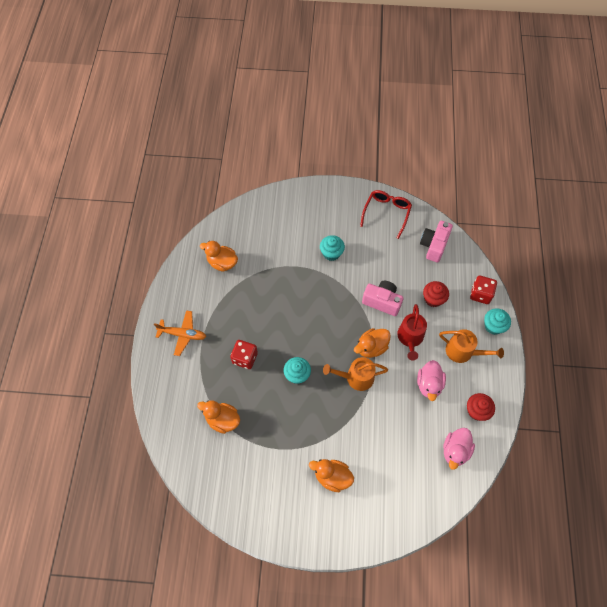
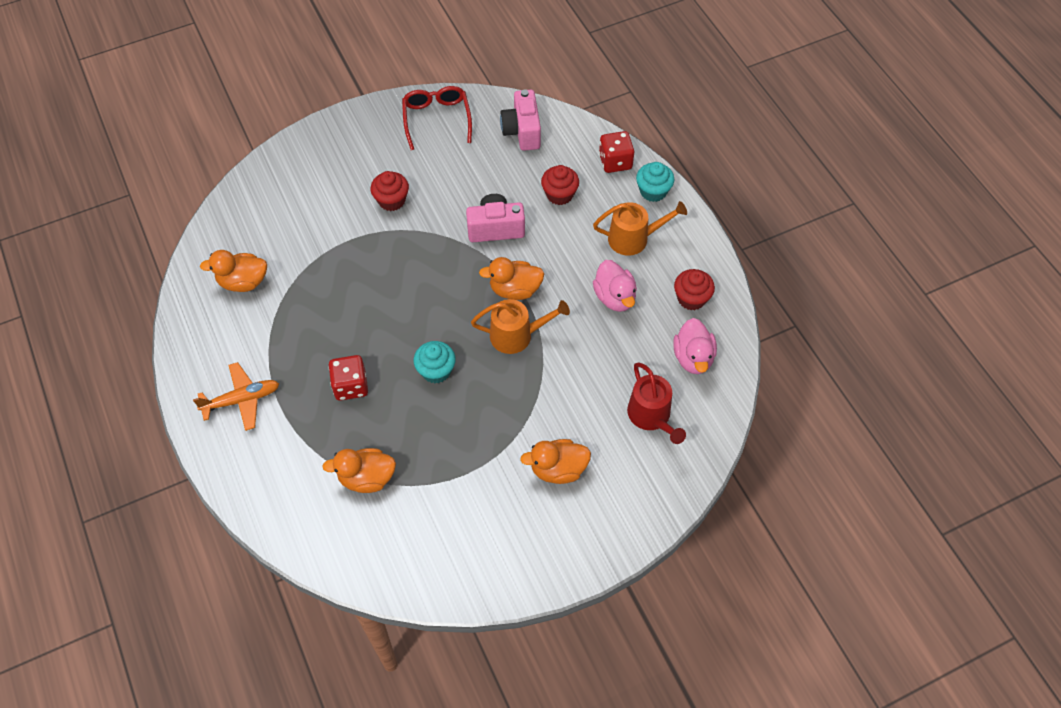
camera: 30 degrees left, 5 degrees down
(331, 253) = (391, 200): turquoise cupcake -> red cupcake
(356, 377) = (517, 335): orange watering can -> orange watering can turned 150 degrees counterclockwise
(371, 347) = (515, 290): orange duck -> orange duck turned 60 degrees clockwise
(410, 338) = (558, 254): red watering can -> red watering can (651, 416)

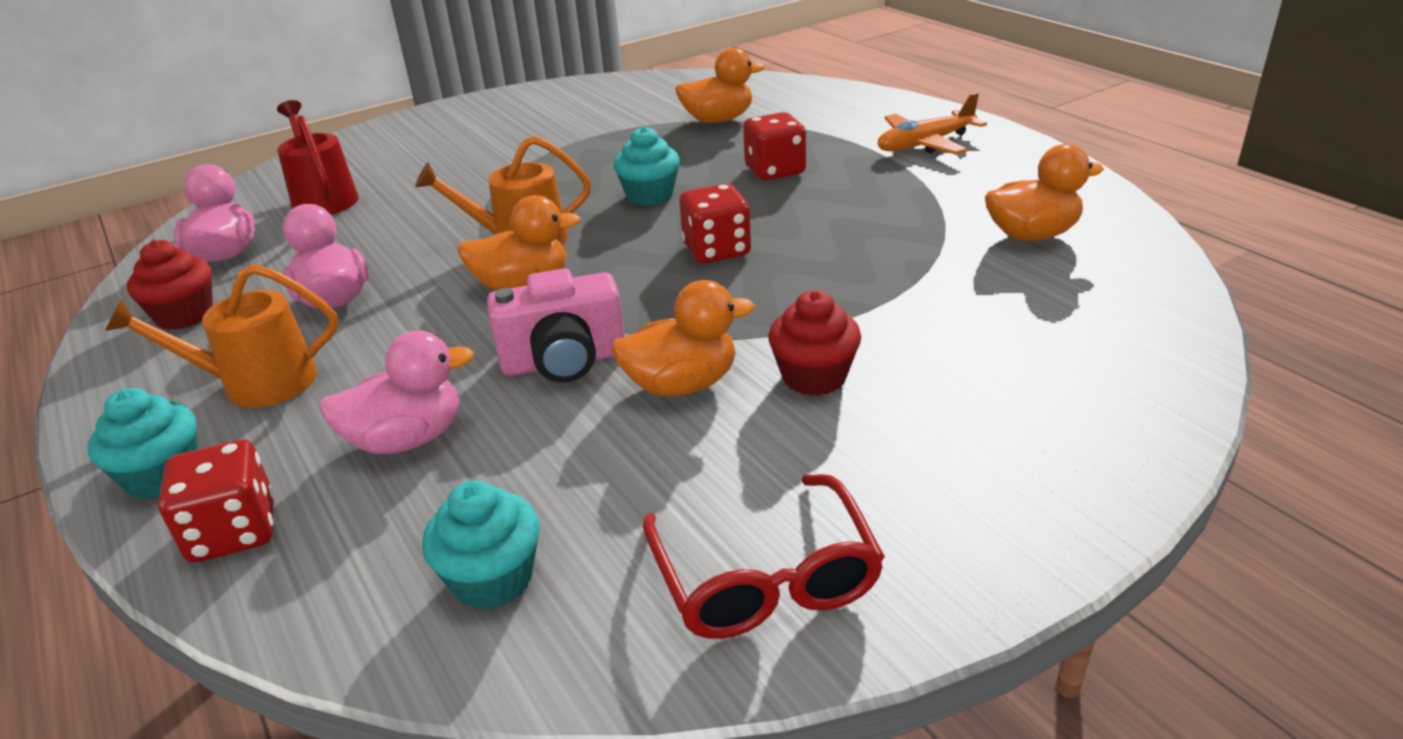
camera: 175 degrees right, 25 degrees down
(409, 302) = (716, 250): none -> red dice
(522, 131) = (493, 579): pink camera -> turquoise cupcake
(558, 469) = (469, 151): orange duck -> orange duck (682, 385)
(559, 194) = (407, 439): red cupcake -> pink duck

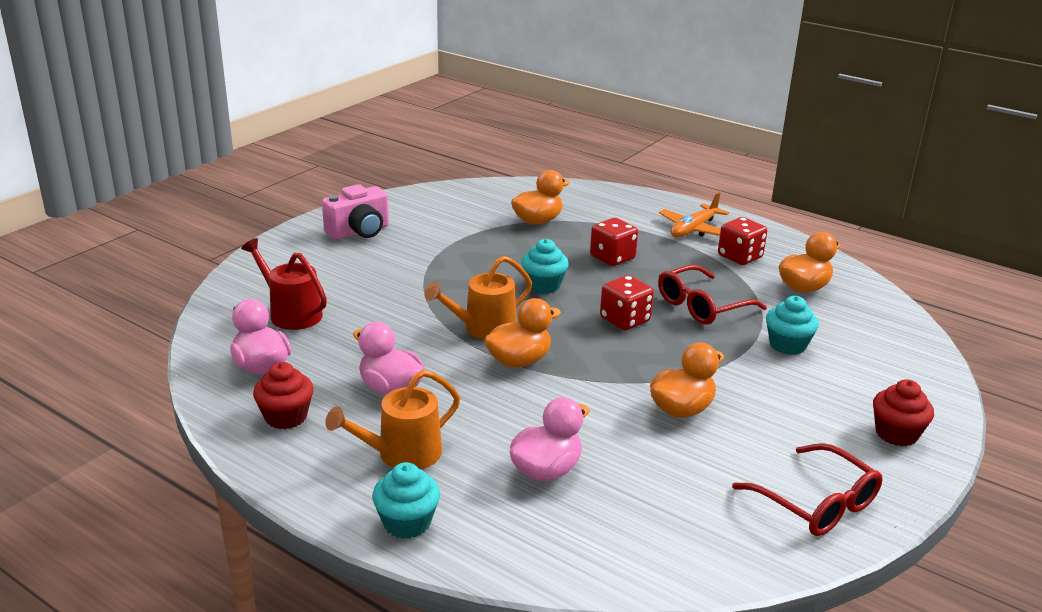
camera: 25 degrees left, 5 degrees down
(234, 532) = (495, 543): red dice -> red dice (740, 257)
(493, 579) = (677, 534): turquoise cupcake -> turquoise cupcake (787, 345)
(564, 361) = (597, 407): pink camera -> pink camera (359, 232)
(814, 377) = (752, 393): red cupcake -> red cupcake (896, 434)
(846, 244) = (702, 306): none -> red glasses

